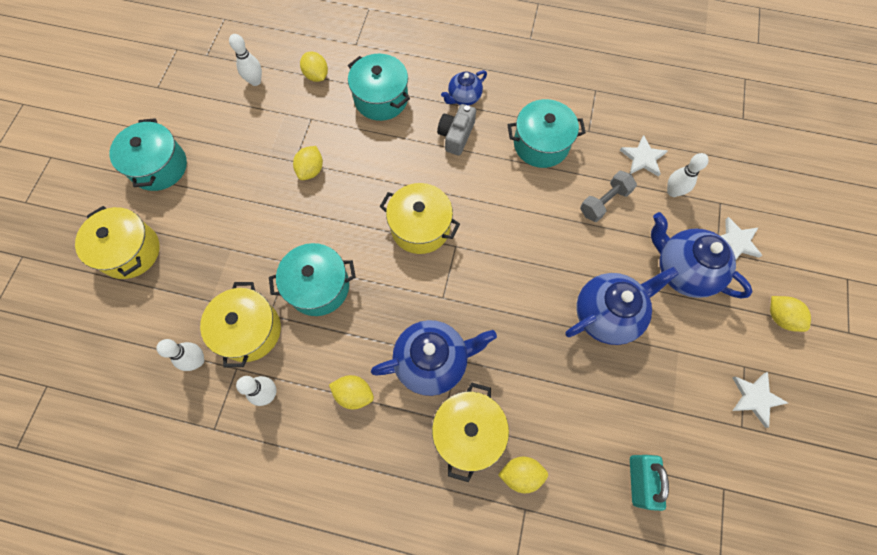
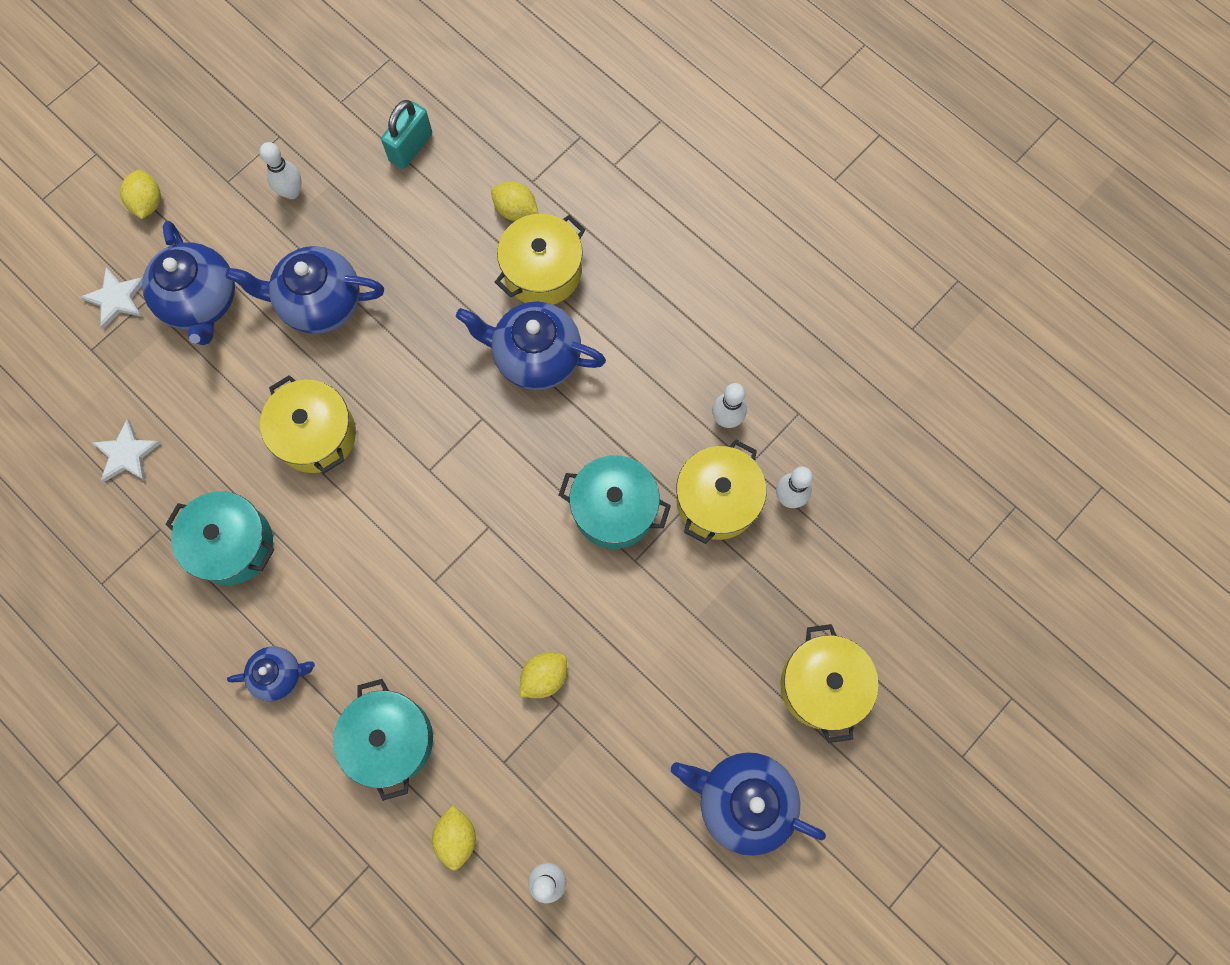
camera: 150 degrees left, 5 degrees up
(159, 166) = (742, 801): turquoise pot -> blue teapot
(354, 394) = (636, 369): yellow lemon -> none
(420, 227) = (454, 517): yellow pot -> yellow pot (316, 435)
(456, 135) = (328, 620): grey camera -> none
(604, 202) = (219, 426): grey dumbbell -> none
(673, 191) = (131, 393): white bowling pin -> white bowling pin (291, 192)
(755, 398) = (243, 151): white star -> none

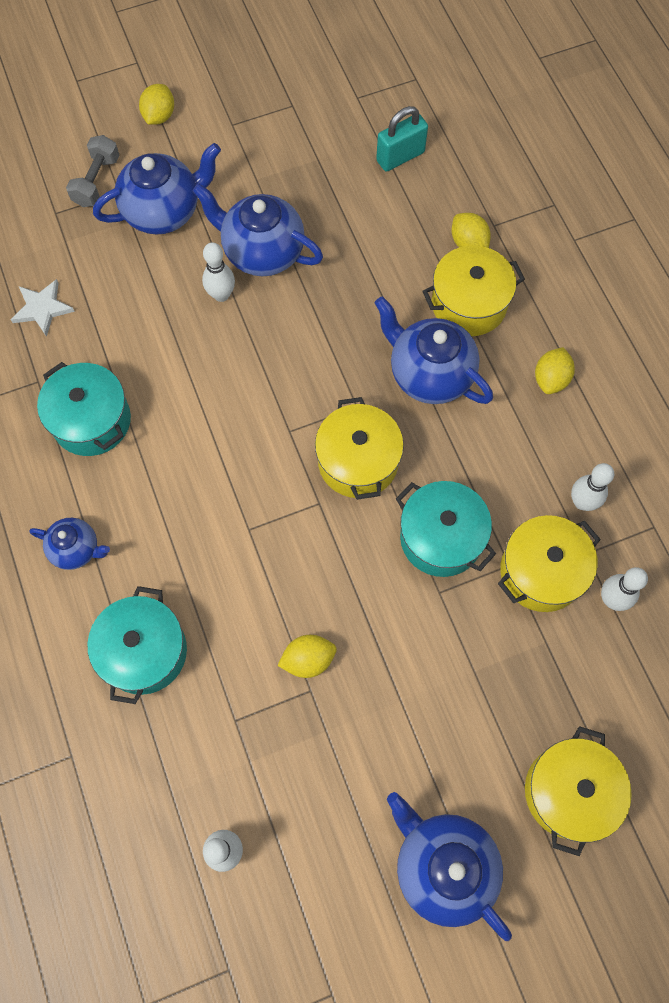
camera: 25 degrees right, 5 degrees down
(117, 299) = (96, 181): white star -> grey dumbbell
(201, 302) = (164, 211): blue teapot -> blue teapot turned 120 degrees counterclockwise
(291, 192) = (281, 153): white bowling pin -> white bowling pin (221, 295)
(316, 435) = (206, 359): yellow pot -> yellow pot (358, 461)
(456, 837) = (161, 768): yellow lemon -> yellow lemon (550, 379)

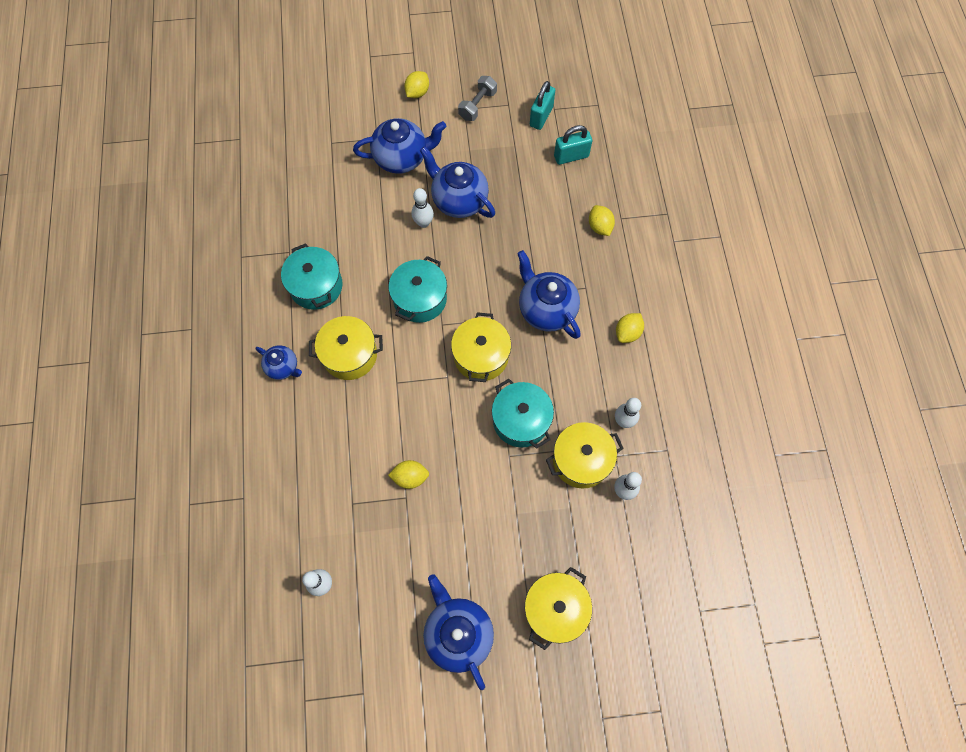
camera: 15 degrees right, 0 degrees up
(42, 308) = (305, 204): white star -> none
(96, 181) = (364, 127): grey dumbbell -> grey dumbbell (477, 105)
(144, 651) = (307, 444): turquoise pot -> turquoise pot (420, 299)
(342, 111) = (541, 116): none -> turquoise padlock
(468, 304) = (587, 268): yellow pot -> yellow pot (350, 355)

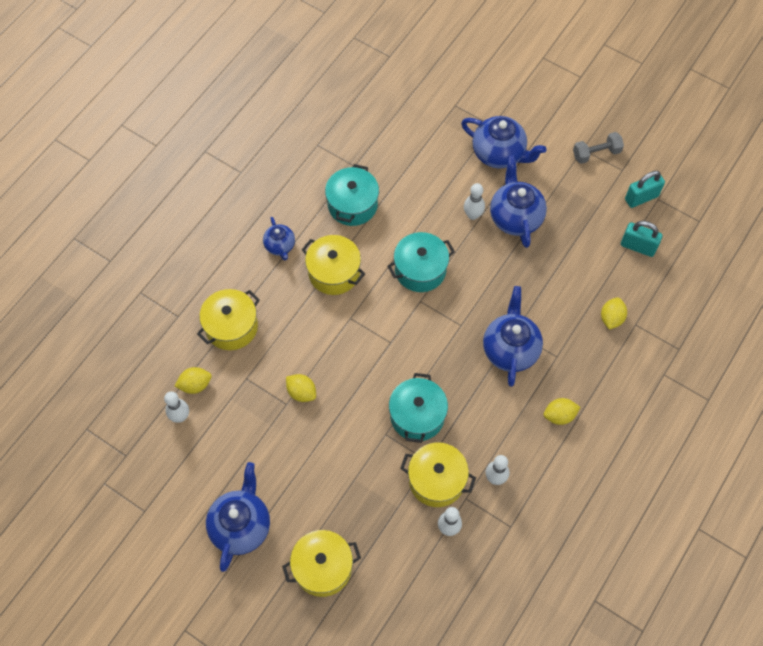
camera: 40 degrees right, 5 degrees down
(417, 92) = (556, 111): yellow lemon -> yellow lemon (195, 385)
(481, 356) = (429, 346): yellow pot -> yellow pot (231, 327)

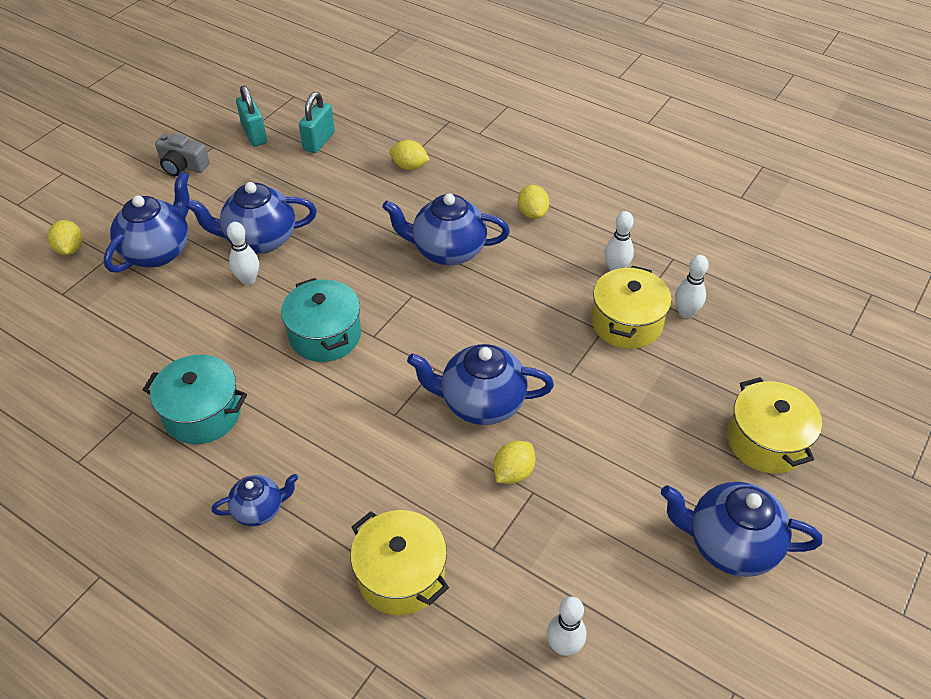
camera: 90 degrees left, 15 degrees down
(195, 385) = (506, 626): yellow lemon -> yellow lemon (70, 249)
(334, 272) = (317, 435): yellow pot -> none
(359, 373) = (480, 403): none -> blue teapot
(417, 416) = (541, 341): turquoise pot -> none
(596, 153) = (183, 166): grey dumbbell -> grey camera

